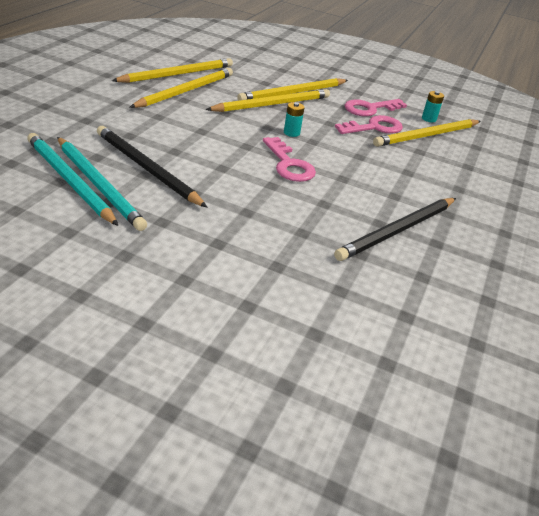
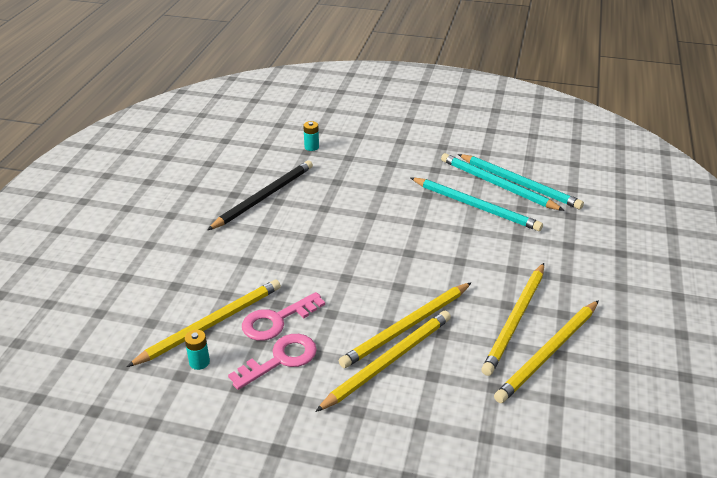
camera: 175 degrees right, 0 degrees up
(146, 168) = (476, 206): black pencil -> turquoise pencil
(289, 164) = (362, 240): pink key -> none
(291, 133) = (370, 283): turquoise battery -> turquoise battery (311, 147)

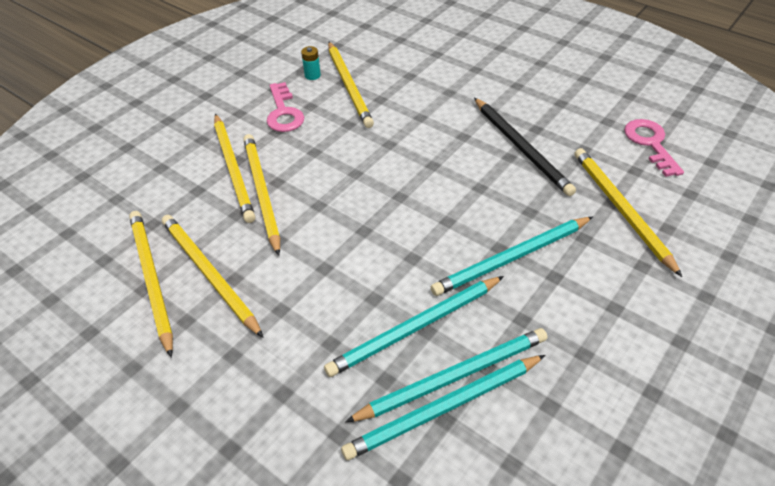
camera: 115 degrees right, 10 degrees up
(277, 320) = (328, 120): pink key -> pink key (650, 144)
(311, 147) = (621, 209): turquoise battery -> yellow pencil
(388, 181) = (511, 258): none -> turquoise pencil

